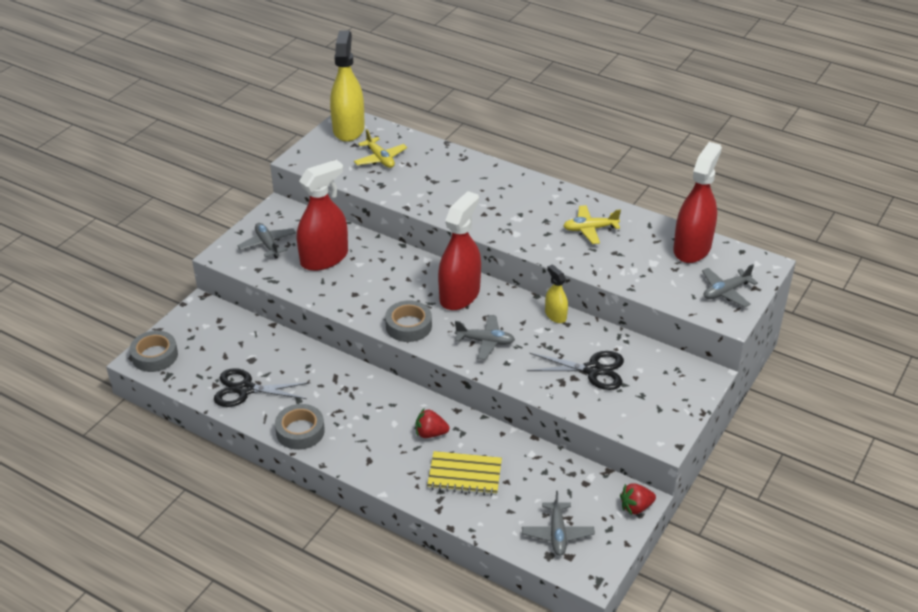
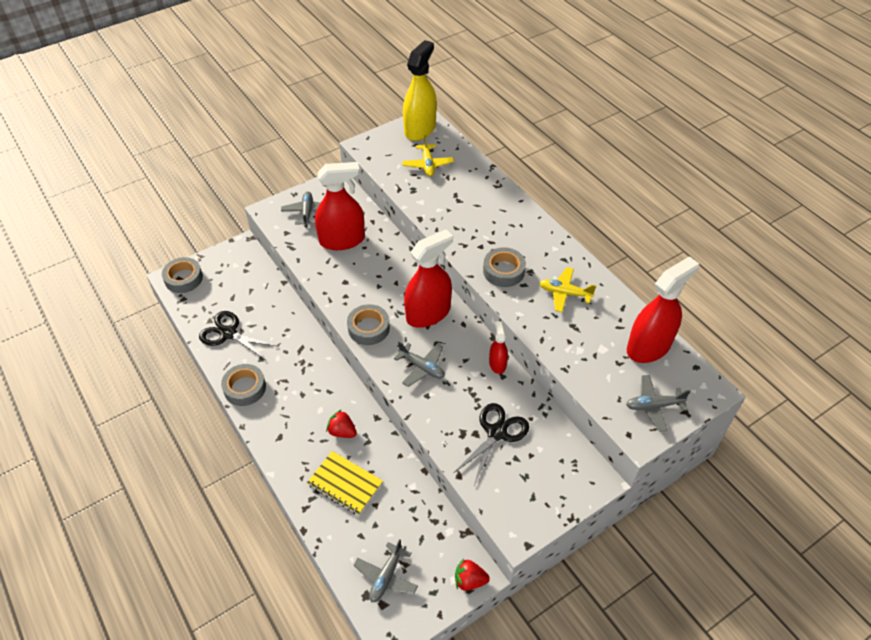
camera: 25 degrees right, 10 degrees up
(520, 228) = (503, 271): none -> grey tape
(555, 315) = (497, 364): yellow spray bottle -> red spray bottle
(593, 370) = (497, 433): black scissors -> black scissors turned 90 degrees counterclockwise

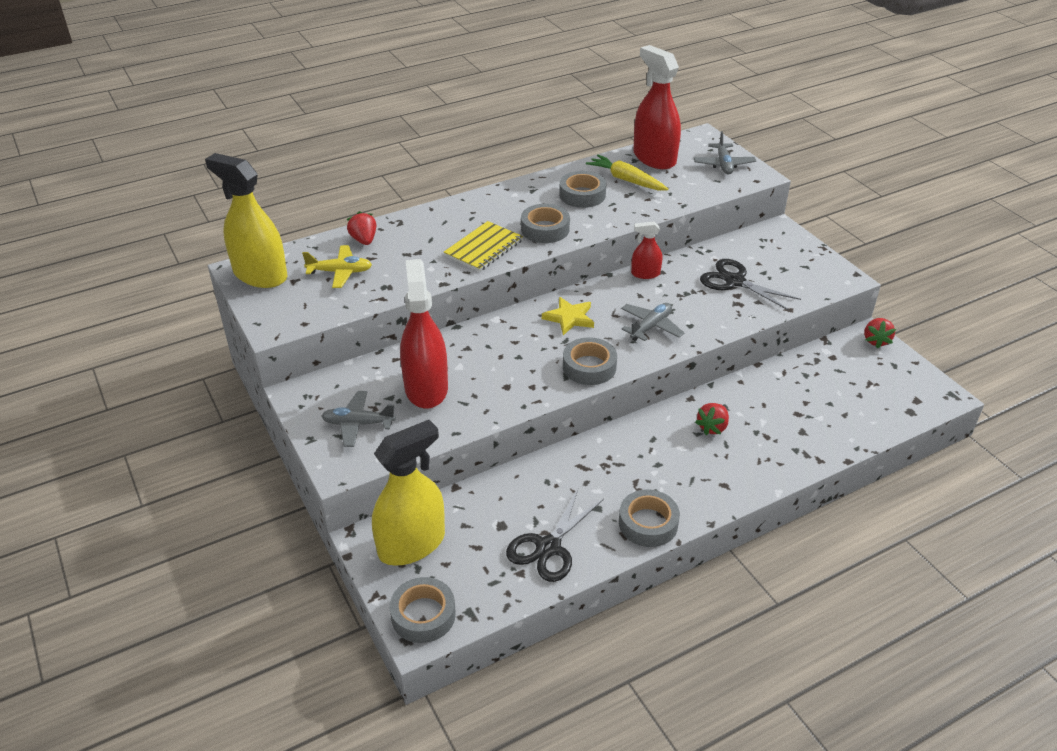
camera: 85 degrees left, 10 degrees down
(237, 267) = (411, 544): none -> yellow spray bottle
(345, 483) = (783, 426): yellow notebook -> yellow notebook (483, 248)
(386, 577) = (887, 396): grey plane -> none
(428, 313) = (569, 318): red spray bottle -> yellow star
(469, 170) = (364, 240): none -> red strawberry
(564, 293) = (582, 195): yellow plane -> grey tape
(599, 325) = (626, 180): none -> yellow carrot

